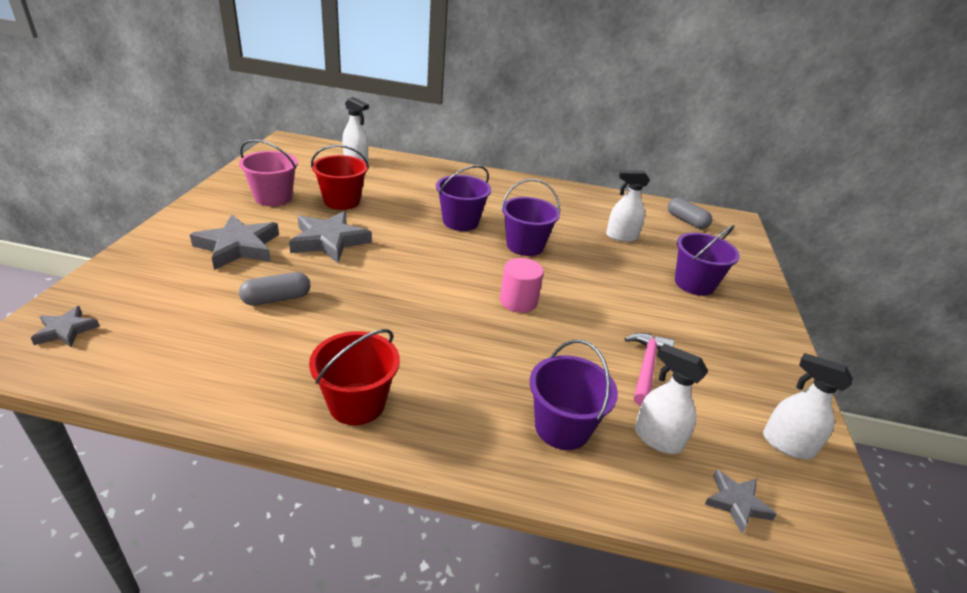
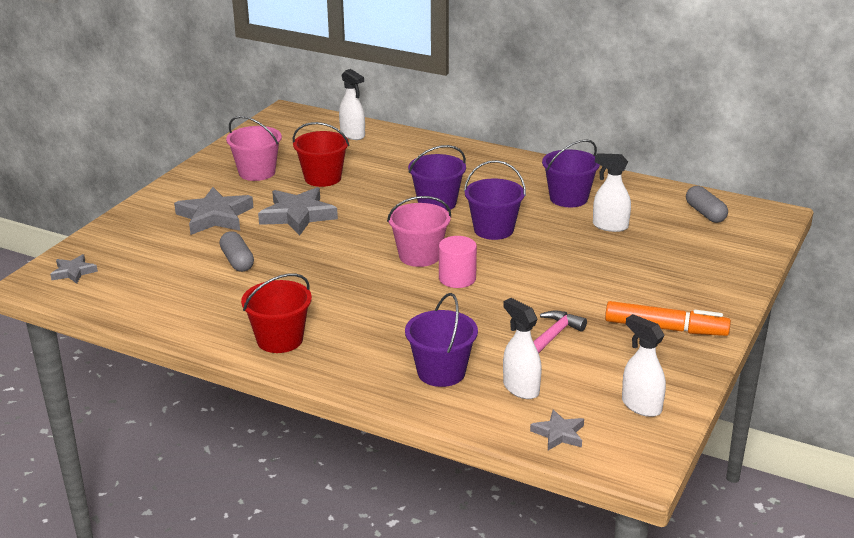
camera: 20 degrees right, 5 degrees down
(276, 299) = (237, 261): grey capsule -> grey capsule turned 75 degrees clockwise
(469, 278) = (419, 256): none -> pink bucket
(694, 283) = (659, 276): purple bucket -> purple bucket (568, 198)
(739, 341) = (665, 328): none -> orange marker

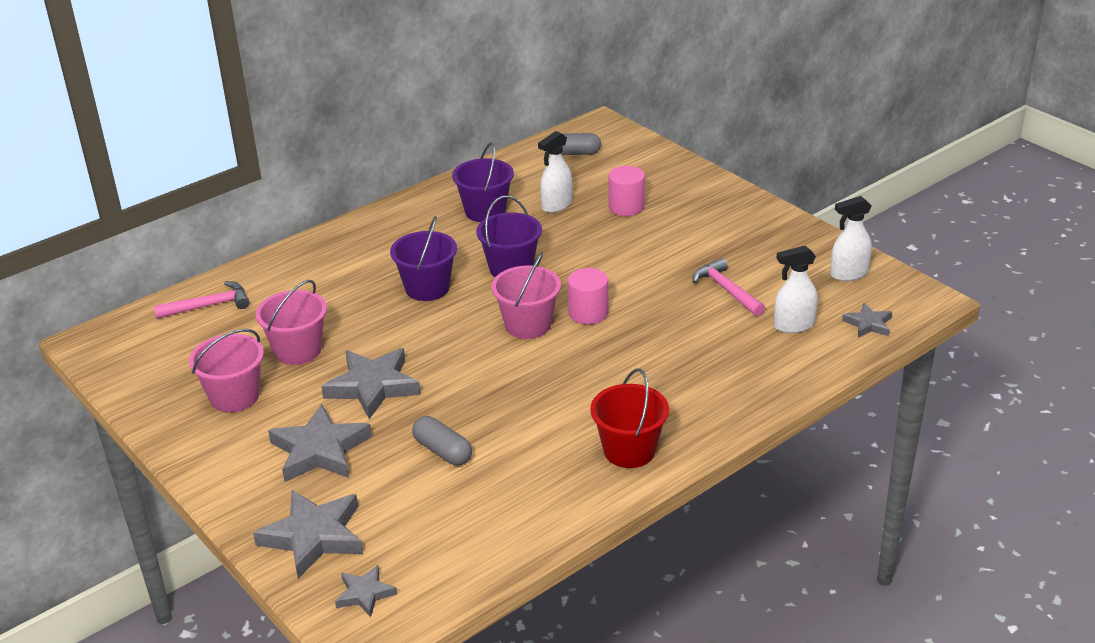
camera: 65 degrees left, 5 degrees up
(124, 239) = (314, 536): none -> grey star
(237, 261) = (443, 451): grey capsule -> grey capsule turned 45 degrees clockwise
(323, 178) = (298, 350): red bucket -> pink bucket
(352, 135) = (208, 306): white spray bottle -> pink hammer
(441, 372) = (745, 362): purple bucket -> none
(641, 259) = (626, 207): none -> pink cylinder
(665, 328) = (744, 229): orange marker -> none

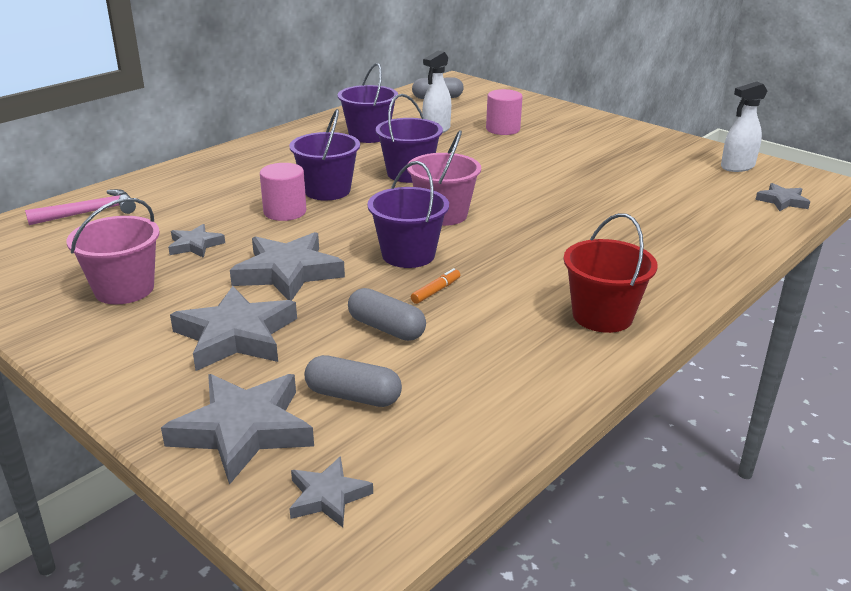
camera: 10 degrees left, 5 degrees down
(298, 350) = (195, 245): pink bucket -> grey star
(401, 513) = (353, 396): none -> grey capsule
(482, 372) = (408, 255): none -> purple bucket
(495, 415) = (436, 291): none -> orange marker
(588, 313) = (501, 203): pink cylinder -> pink cylinder (285, 212)
(726, 290) = (630, 182): pink hammer -> none
(793, 325) = (711, 205): white spray bottle -> none

